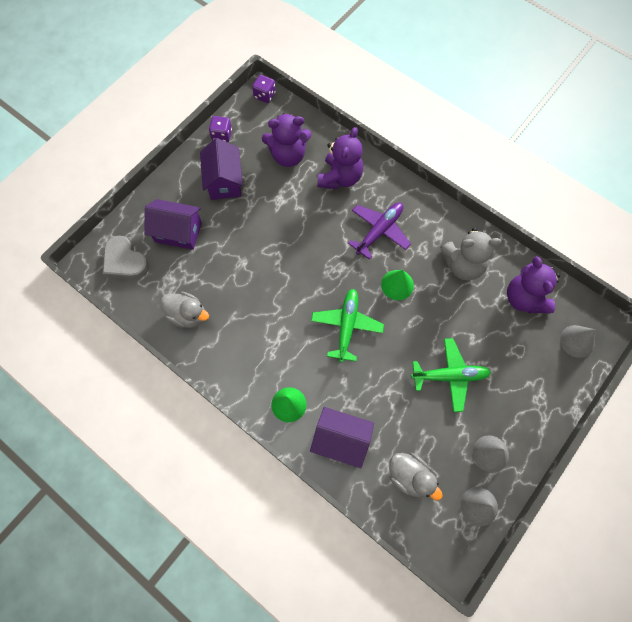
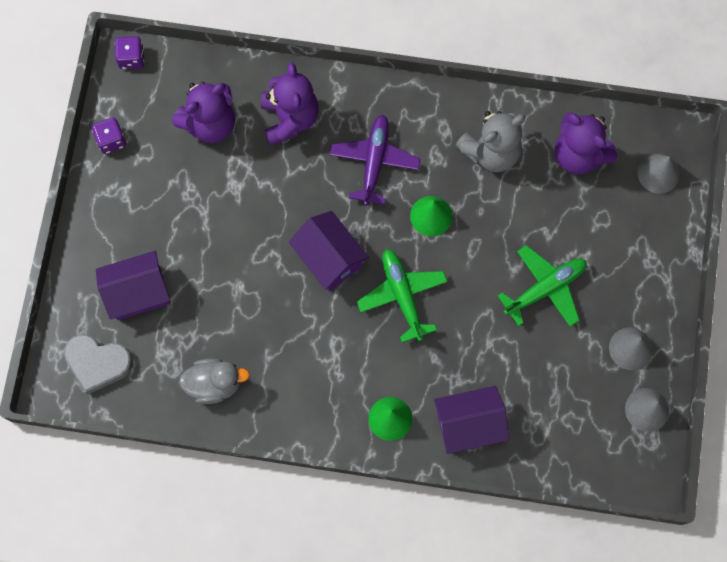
camera: 30 degrees left, 5 degrees up
(224, 181) = (153, 198): purple house -> purple house (329, 258)
(409, 476) = (561, 420): grey duck -> none

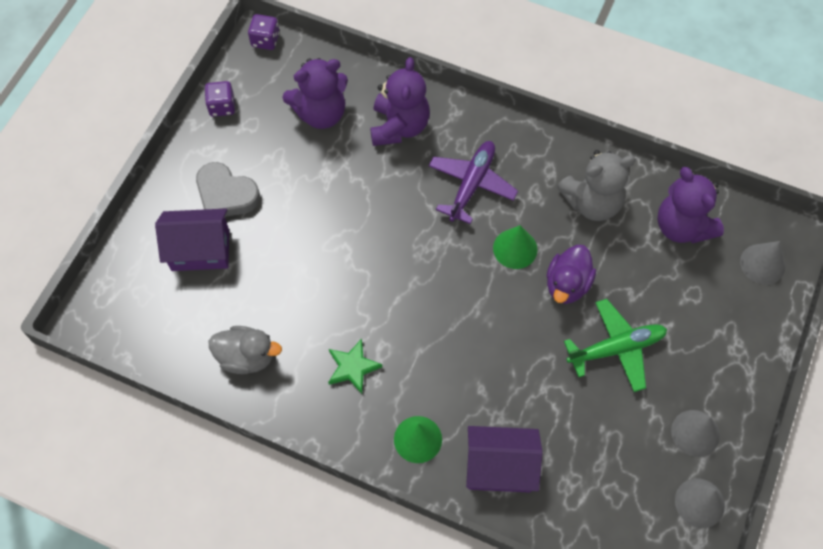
camera: 15 degrees right, 10 degrees down
(98, 363) = (137, 307): grey heart -> grey heart (226, 194)
(314, 368) = (353, 367): none -> green star
(329, 258) = (400, 264): purple house -> none
(402, 295) = (464, 318): green plane -> none
(487, 239) = (567, 284): none -> purple duck

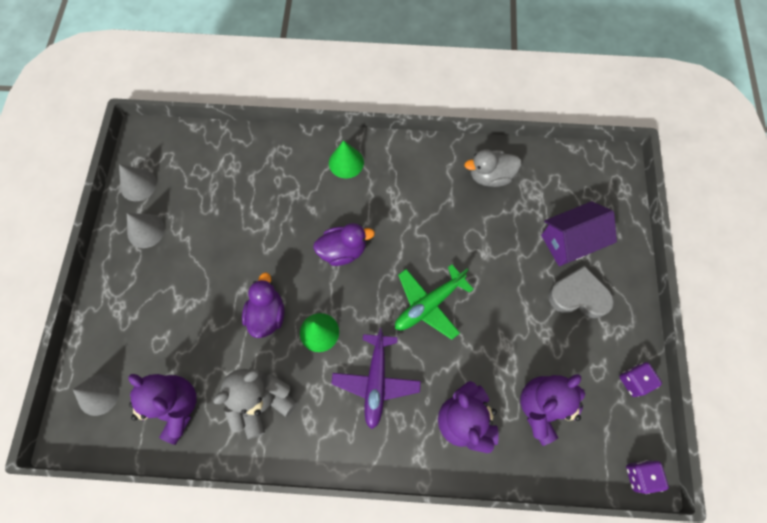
camera: 160 degrees right, 5 degrees up
(353, 367) = (411, 194): green star -> none
(460, 326) = (343, 251): none -> purple duck
(499, 467) = (283, 163): purple house -> none
(616, 348) = (216, 274): green plane -> green plane (428, 304)

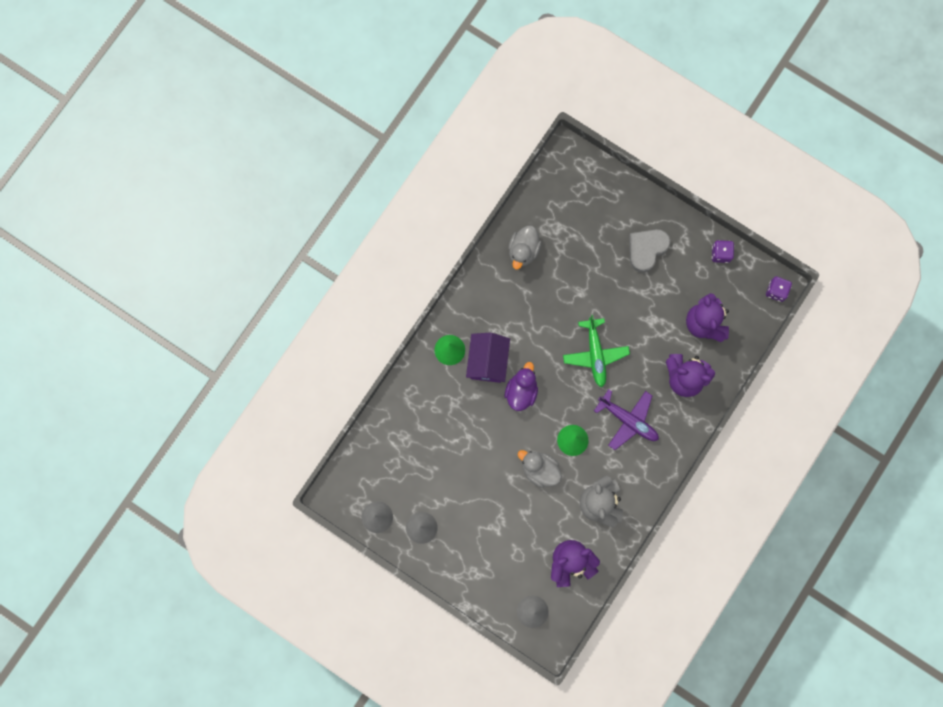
camera: 60 degrees left, 10 degrees up
(267, 315) = (539, 469): purple duck -> grey duck
(570, 242) = (606, 228): purple house -> purple house (487, 361)

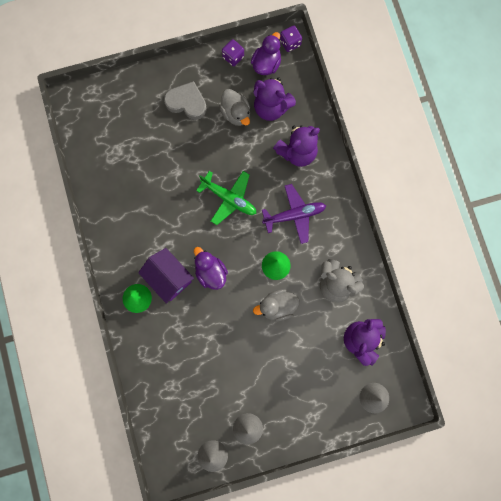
camera: 50 degrees left, 0 degrees up
(523, 251) = (113, 186): grey duck -> grey duck (236, 113)
(646, 249) = (187, 102): grey heart -> grey heart turned 120 degrees clockwise
(739, 287) = (266, 64): none -> purple duck

